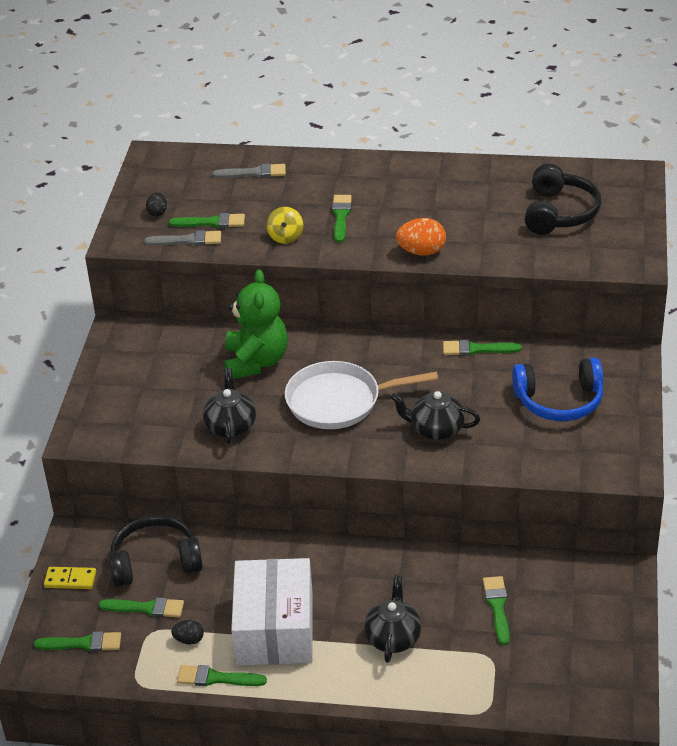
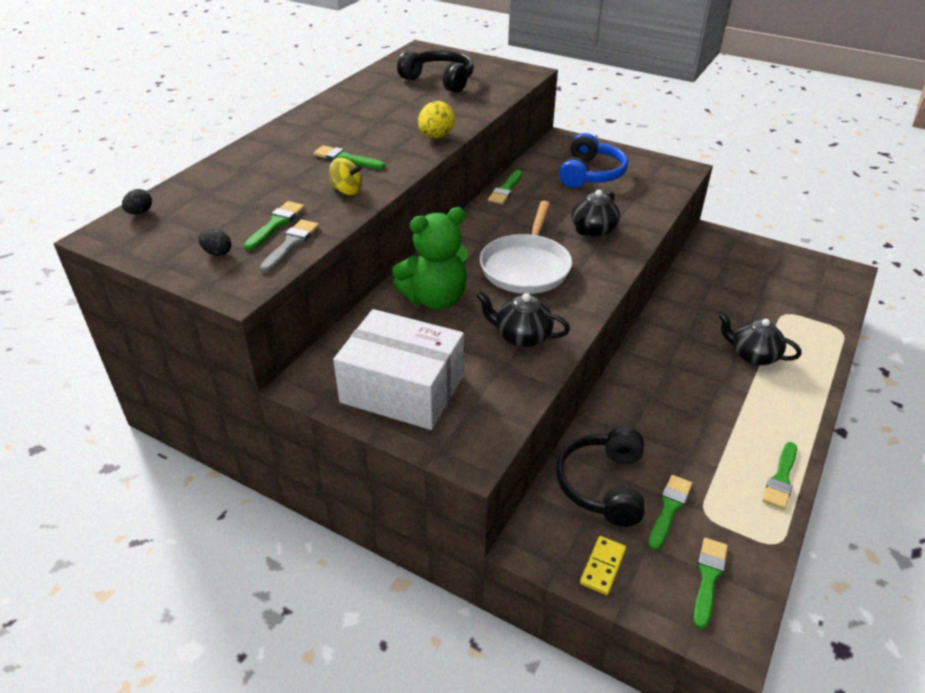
camera: 70 degrees left, 0 degrees up
(189, 640) = (724, 486): black egg -> black egg (140, 212)
(254, 173) = (221, 185): grey brush -> none
(256, 362) = (435, 299): green teddy bear -> green teddy bear turned 135 degrees clockwise
(275, 628) = (724, 422): white box -> white box (402, 389)
(421, 252) = (436, 137): orange egg -> yellow egg
(497, 607) = (732, 295): green brush -> none

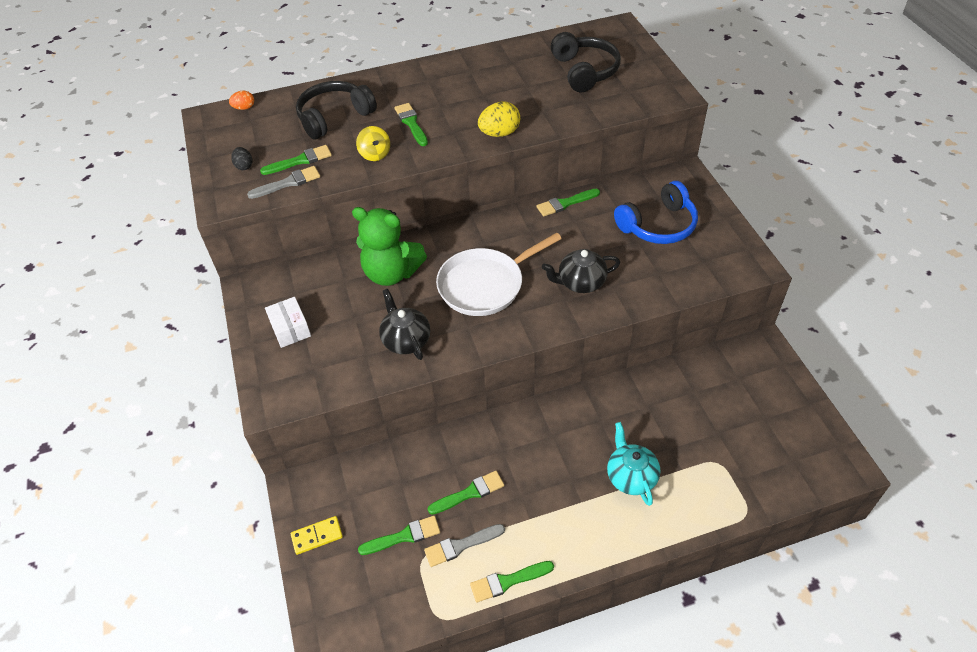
camera: 45 degrees right, 10 degrees up
(140, 212) = (244, 108): black egg -> orange egg
(402, 389) = (290, 329): white box -> white box, size x0.48
(602, 485) = (385, 486): black headphones -> black headphones (334, 117)
(708, 578) = (365, 598): green brush -> green brush (469, 493)
(717, 481) = (461, 545): none -> grey brush
(752, 355) = (631, 476): black teapot -> turquoise teapot

